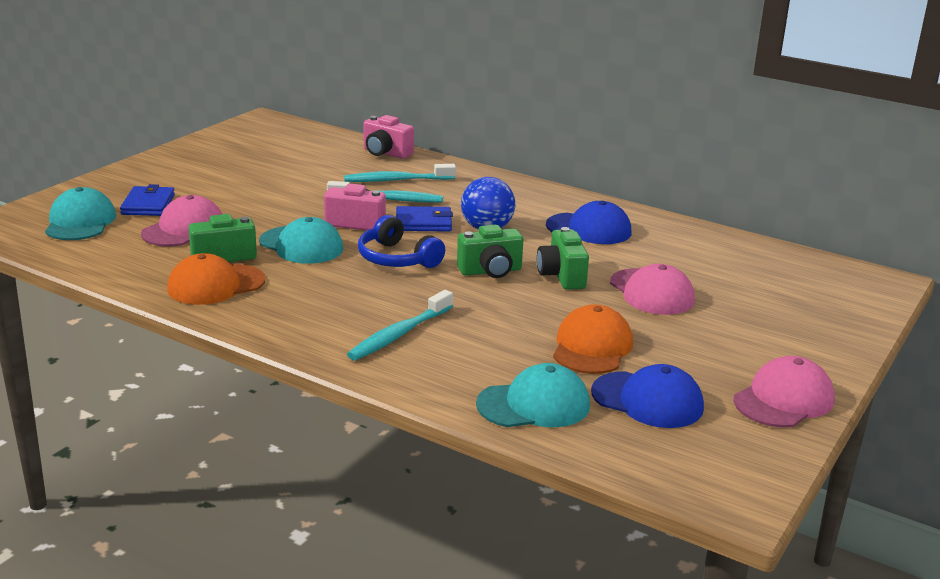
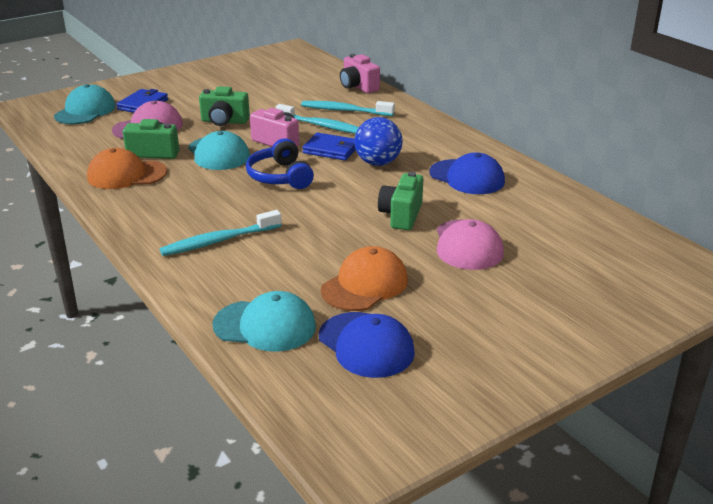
camera: 25 degrees right, 5 degrees up
(490, 271) = (345, 200): green camera -> green camera (224, 121)
(784, 400) = (495, 375): pink cap -> none

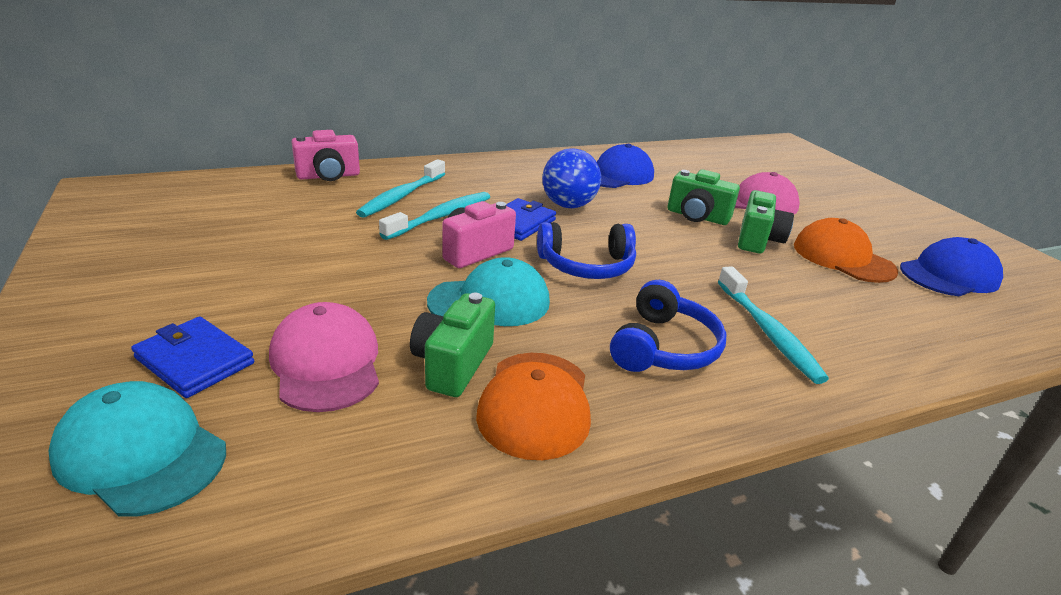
camera: 80 degrees left, 0 degrees up
(188, 205) = (663, 347): none -> blue headphones
(224, 121) = (365, 282): green camera -> green camera (758, 240)
(265, 326) = (949, 324): turquoise cap -> none

